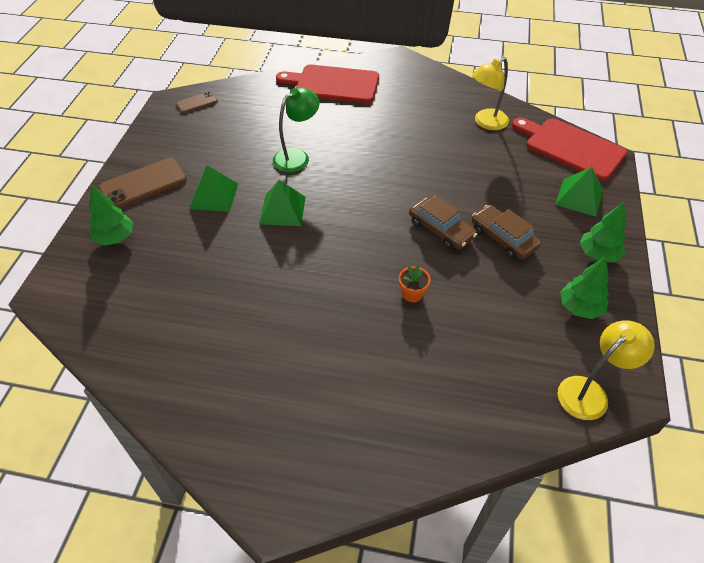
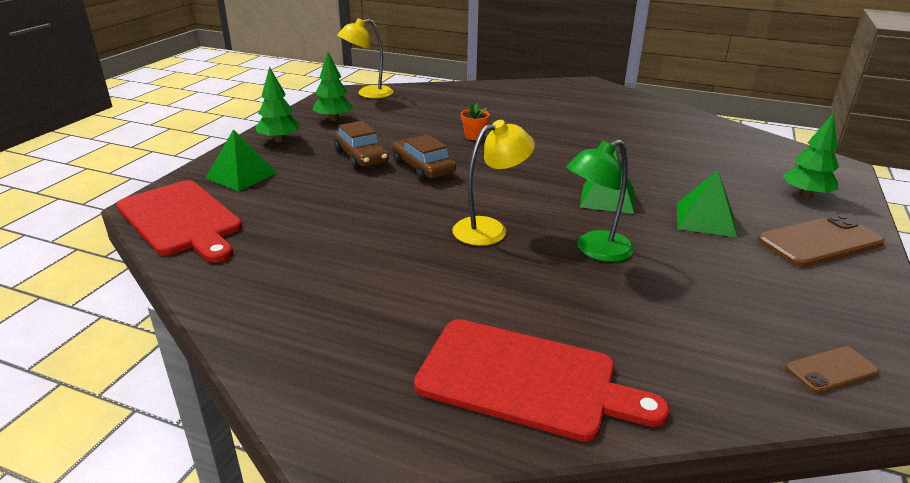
camera: 170 degrees left, 20 degrees down
(486, 123) = (268, 264): yellow lamp -> yellow lamp (490, 229)

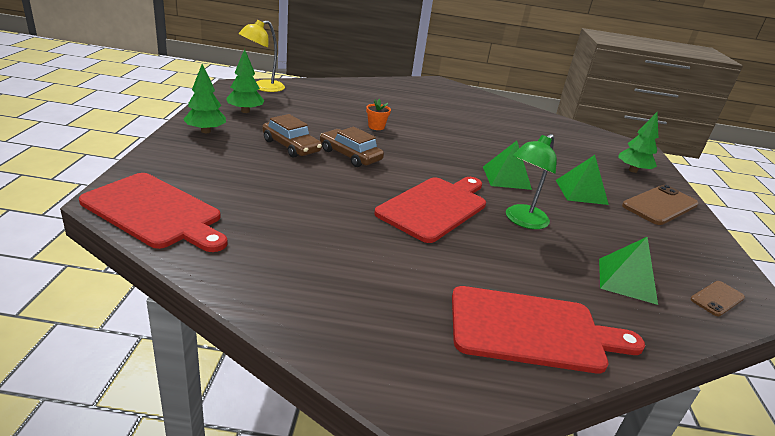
camera: 20 degrees left, 0 degrees up
(241, 175) = (189, 166): green pyramid -> green pyramid (627, 280)
(490, 229) = (435, 207): yellow lamp -> red cutting board

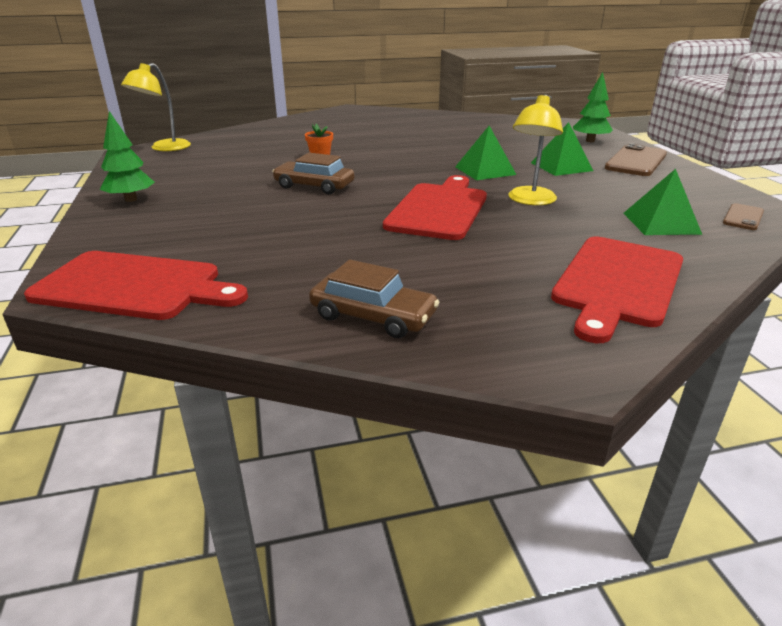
camera: 15 degrees left, 0 degrees up
(245, 111) = (162, 172): green tree -> none
(291, 146) = (243, 192): brown car -> brown car (373, 316)
(522, 221) = (530, 201): green lamp -> yellow lamp
(532, 330) = (617, 283): red cutting board -> red cutting board turned 135 degrees clockwise

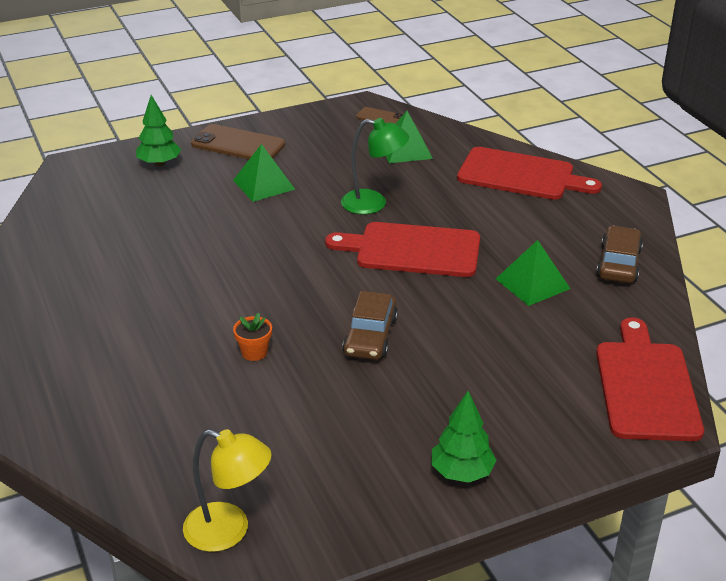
camera: 100 degrees left, 5 degrees up
(485, 170) = (287, 228): green pyramid -> green pyramid (532, 283)
(530, 201) = (373, 203): yellow lamp -> green lamp

